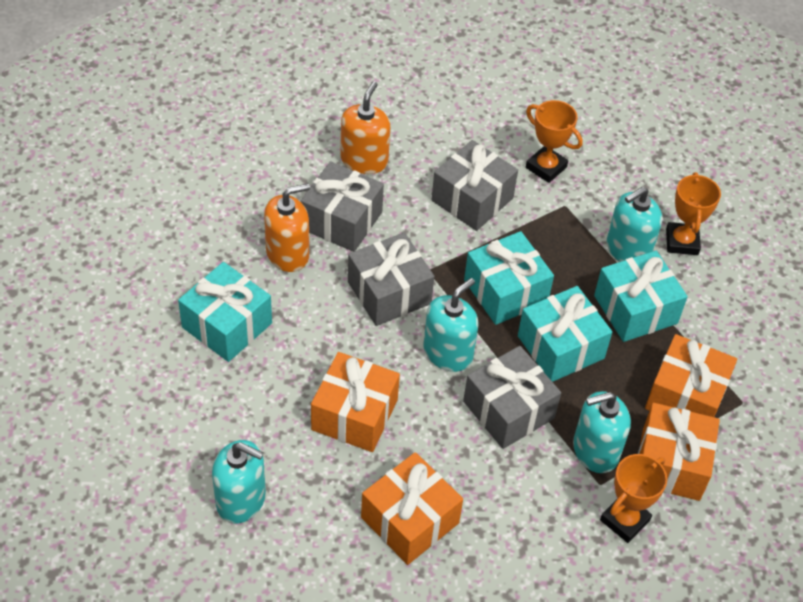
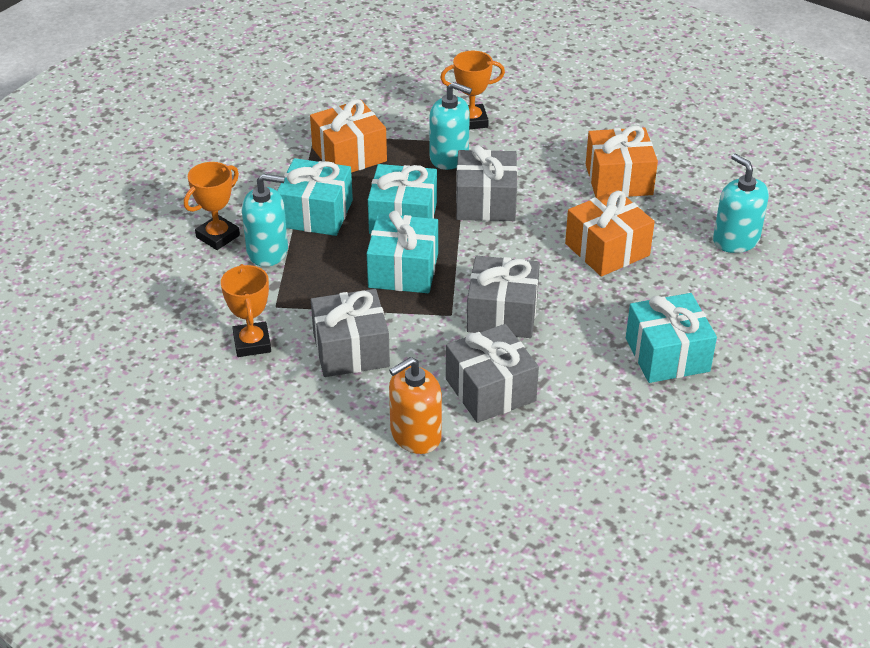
camera: 140 degrees left, 10 degrees down
(288, 254) = (566, 386): orange soap dispenser -> none
(448, 353) = (495, 253): turquoise soap dispenser -> none
(671, 464) = (406, 130): orange gift -> none

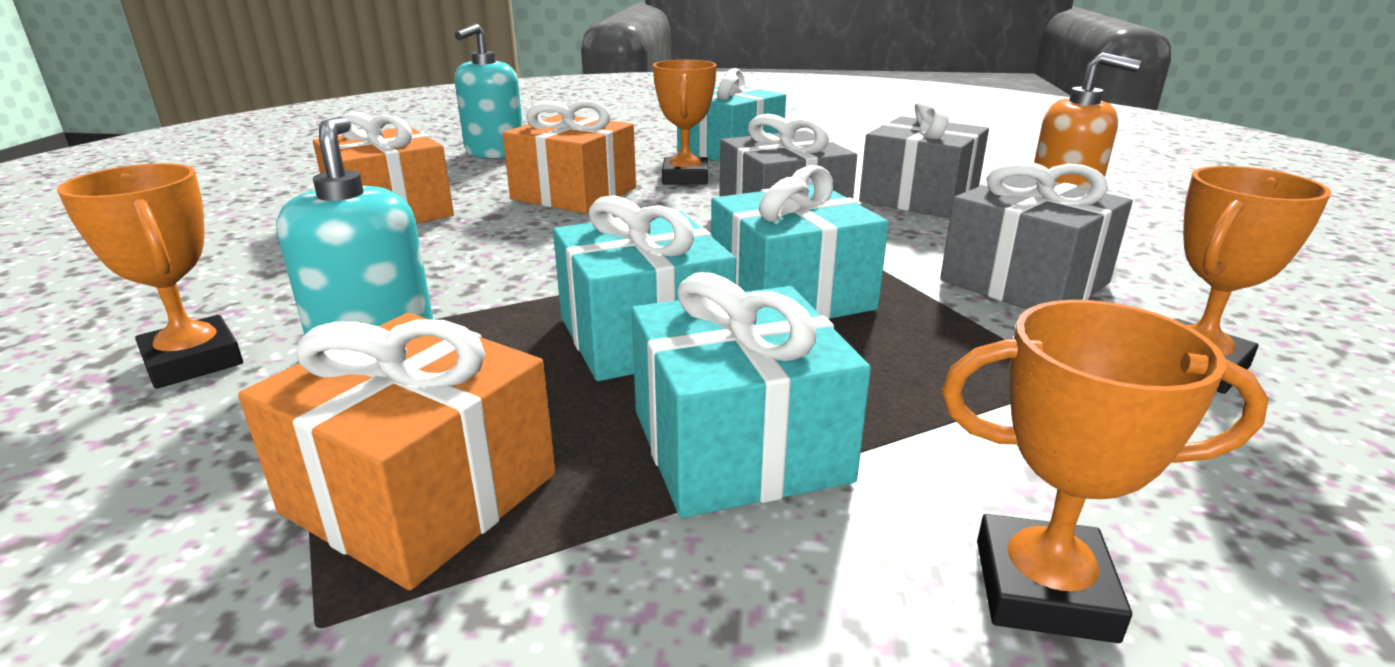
camera: 120 degrees left, 15 degrees down
(267, 251) = (959, 460): turquoise soap dispenser -> none
(485, 202) = (523, 279): grey gift -> none
(609, 305) = (685, 178): none -> orange trophy

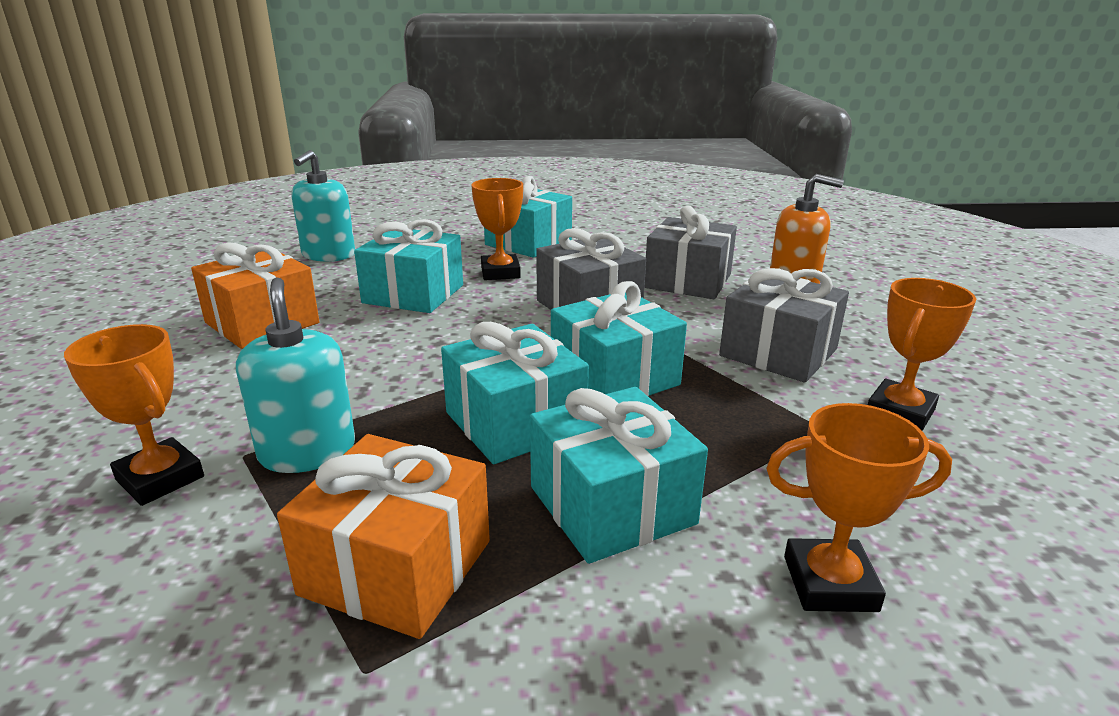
camera: 10 degrees left, 0 degrees up
(574, 194) = (413, 294): orange gift -> turquoise gift

